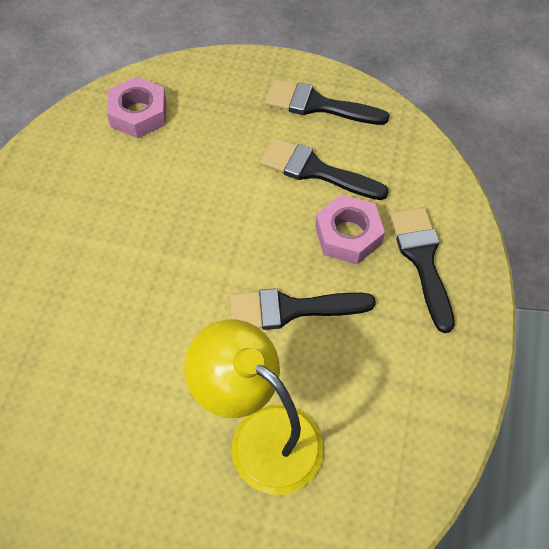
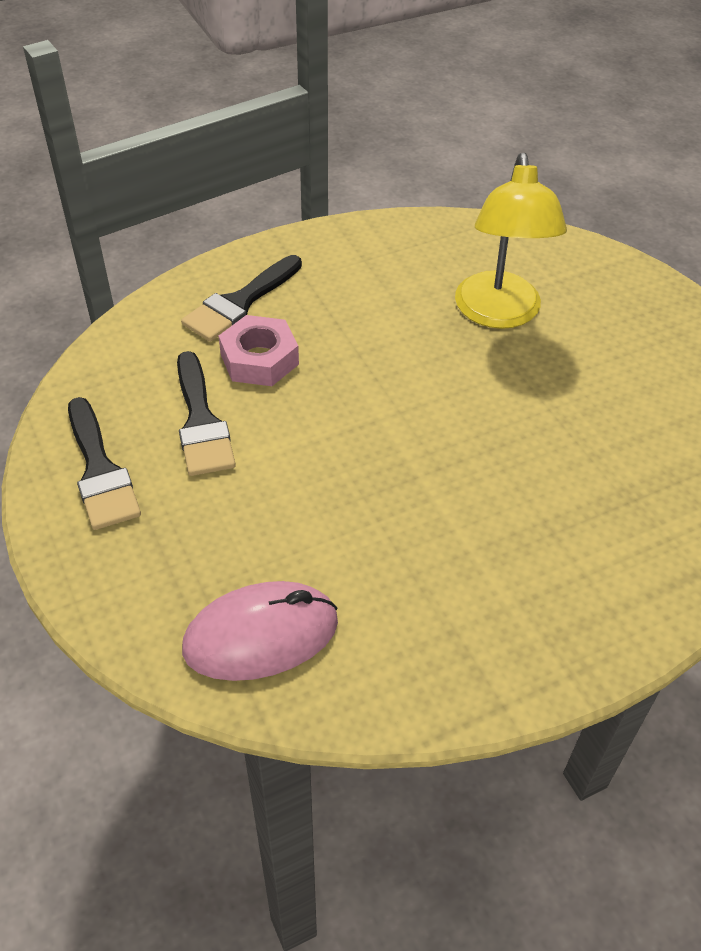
camera: 130 degrees left, 10 degrees down
(138, 114) = (261, 635): pink nut -> pink mouse
(291, 309) = (376, 355): black brush -> none

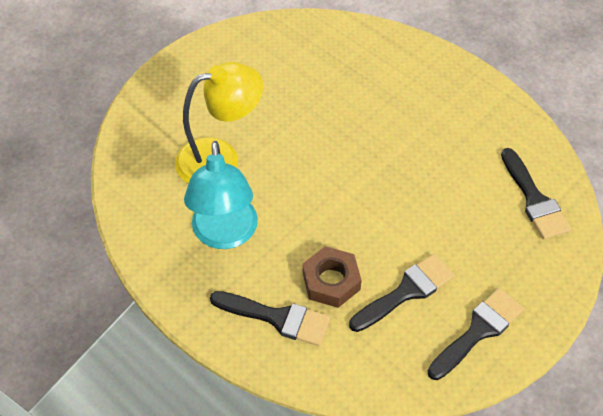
camera: 110 degrees left, 5 degrees up
(259, 359) = (331, 281): pink nut -> brown nut
(261, 635) = (534, 199): pink mouse -> black brush
(377, 290) = (225, 235): none -> turquoise lamp

